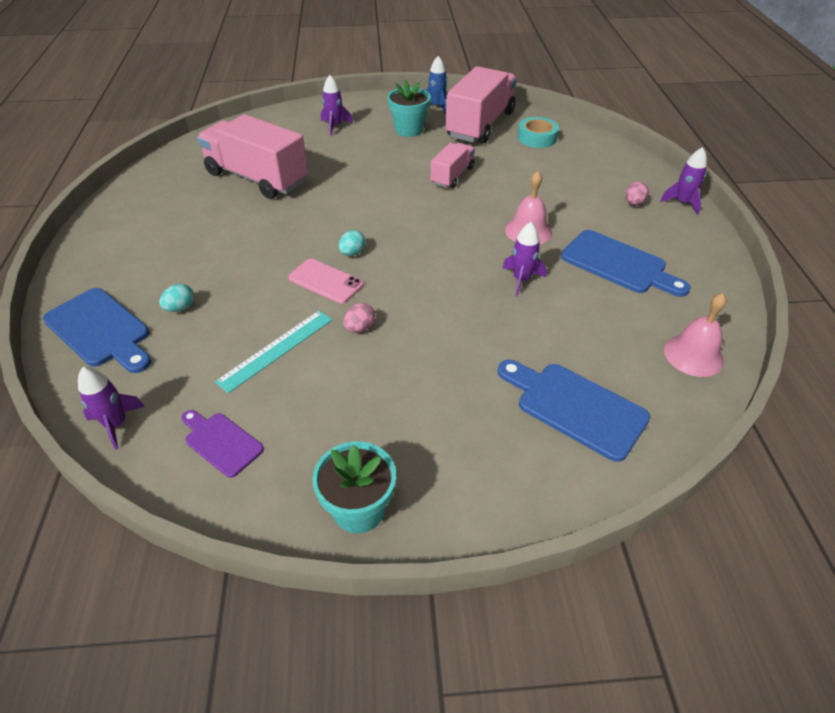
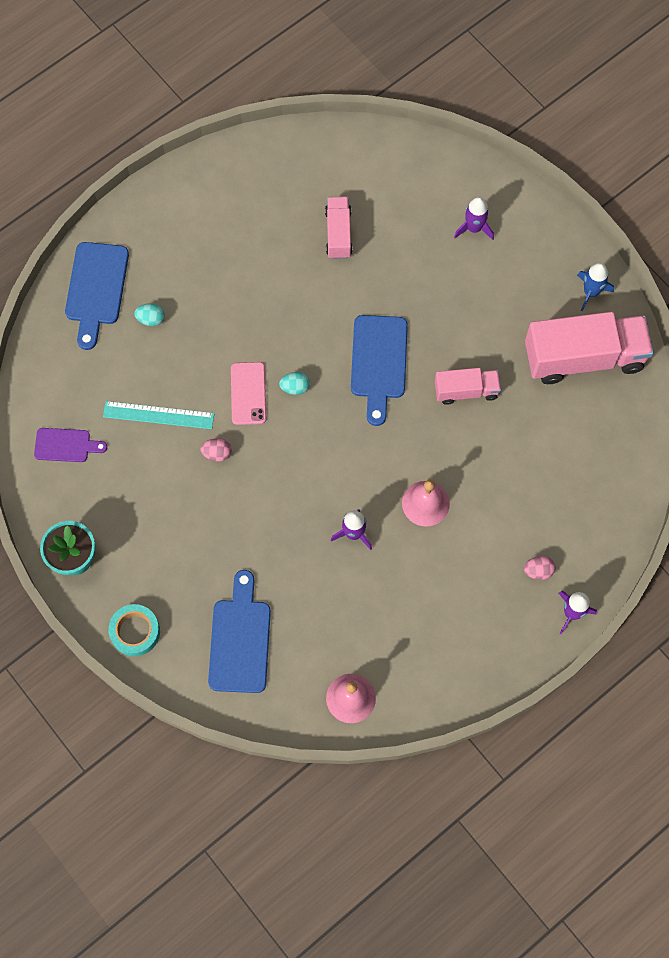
camera: 55 degrees right, 25 degrees up
(116, 424) = (37, 374): purple rocket -> none
(221, 442) = (66, 445): purple cutting board -> purple cutting board turned 90 degrees clockwise
(257, 178) = (338, 233): pink truck -> pink truck, size x0.53
(409, 130) = (520, 298): turquoise flower pot -> none
(537, 138) = (599, 425): turquoise tape -> turquoise tape (135, 632)
(618, 264) = (429, 598): blue cutting board -> blue cutting board (379, 362)

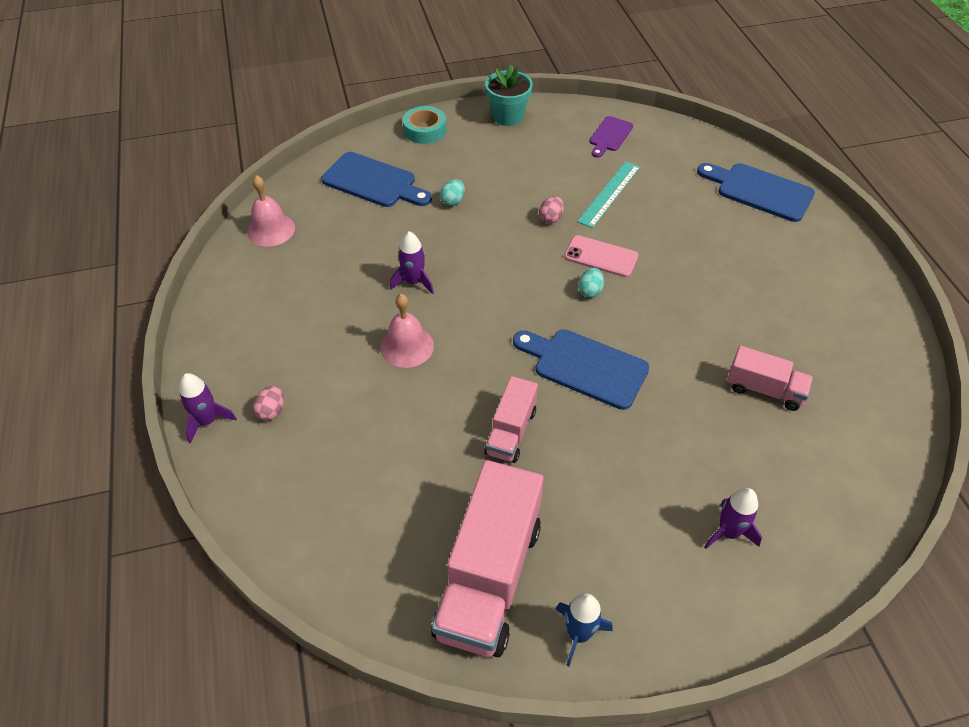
camera: 115 degrees right, 20 degrees down
(151, 319) = (712, 216): turquoise egg -> turquoise egg (453, 201)

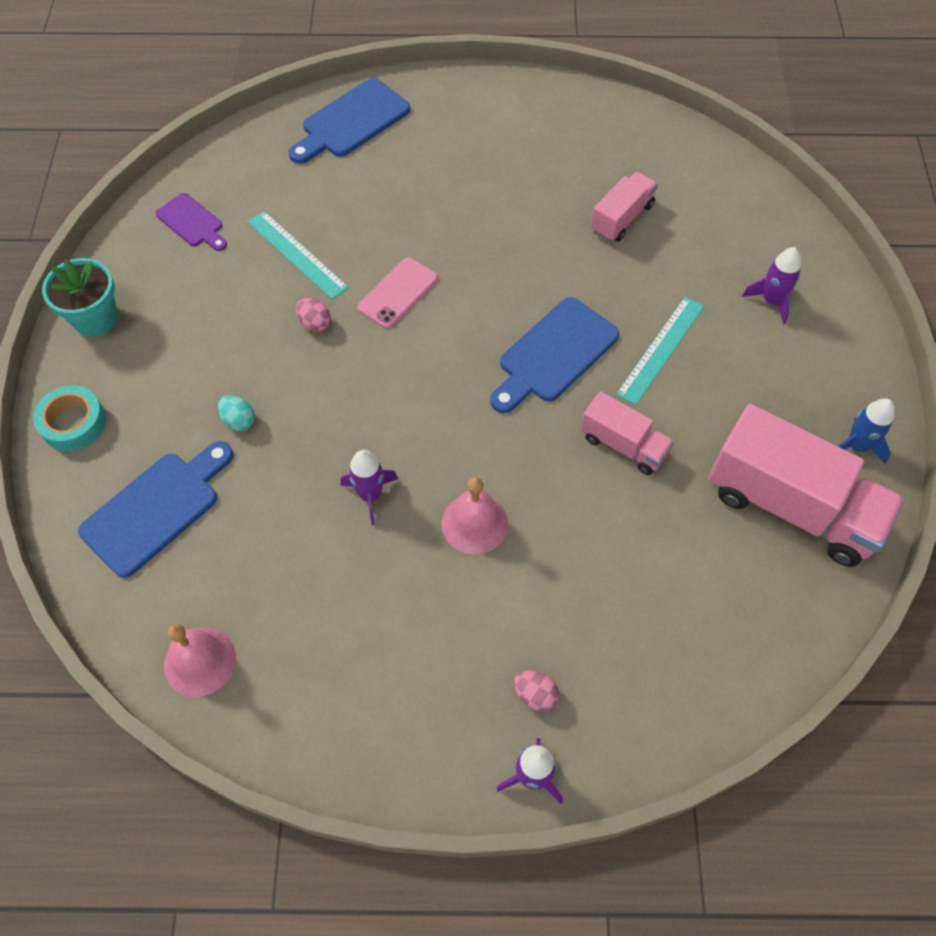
camera: 75 degrees left, 10 degrees up
(590, 291) = (448, 319): turquoise egg -> none
(624, 444) = (660, 349): none -> turquoise ruler

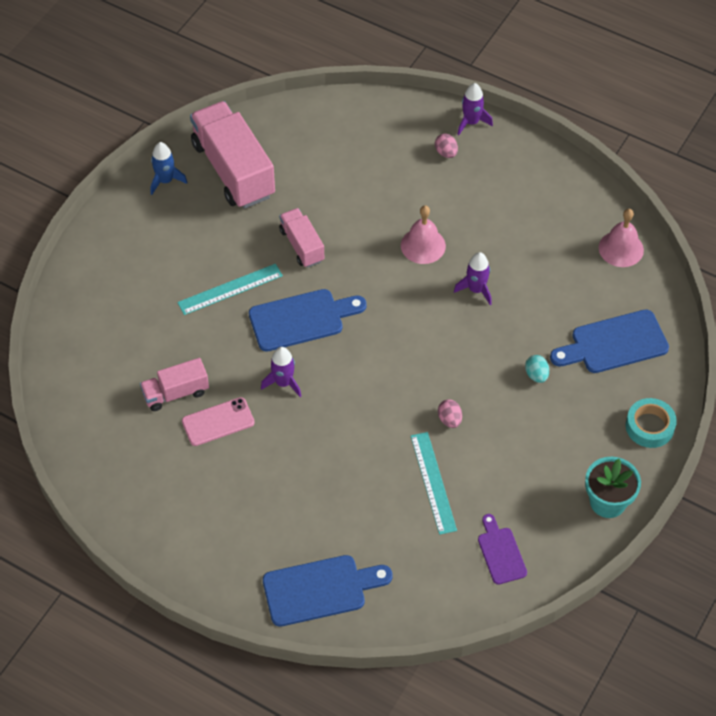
camera: 150 degrees left, 5 degrees down
(398, 293) = (377, 414): pink phone -> pink phone (218, 422)
(771, 301) = (130, 285): purple rocket -> purple rocket (283, 383)

